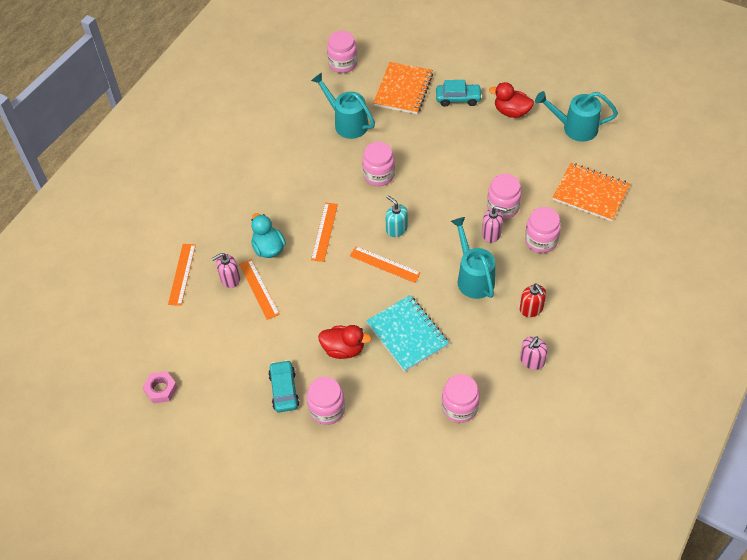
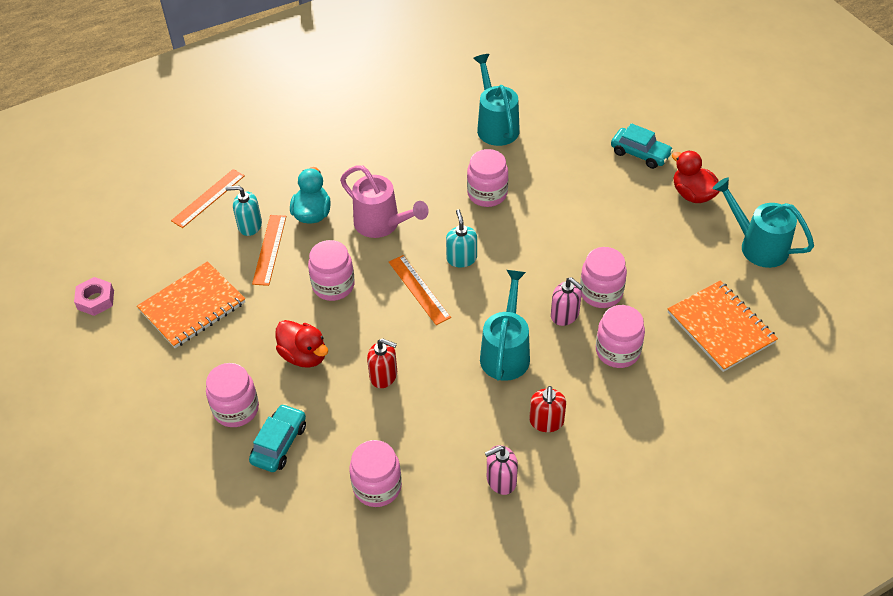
camera: 30 degrees right, 5 degrees down
(230, 279) = (249, 225): pink soap dispenser -> turquoise soap dispenser
(284, 390) = (210, 365): turquoise car -> turquoise car (279, 443)
(324, 231) = (382, 224): orange ruler -> pink watering can
(343, 64) = (539, 65): pink jar -> pink jar (333, 286)
(403, 89) = (584, 118): orange notebook -> orange notebook (192, 306)
(407, 334) = (384, 376): turquoise notebook -> red soap dispenser

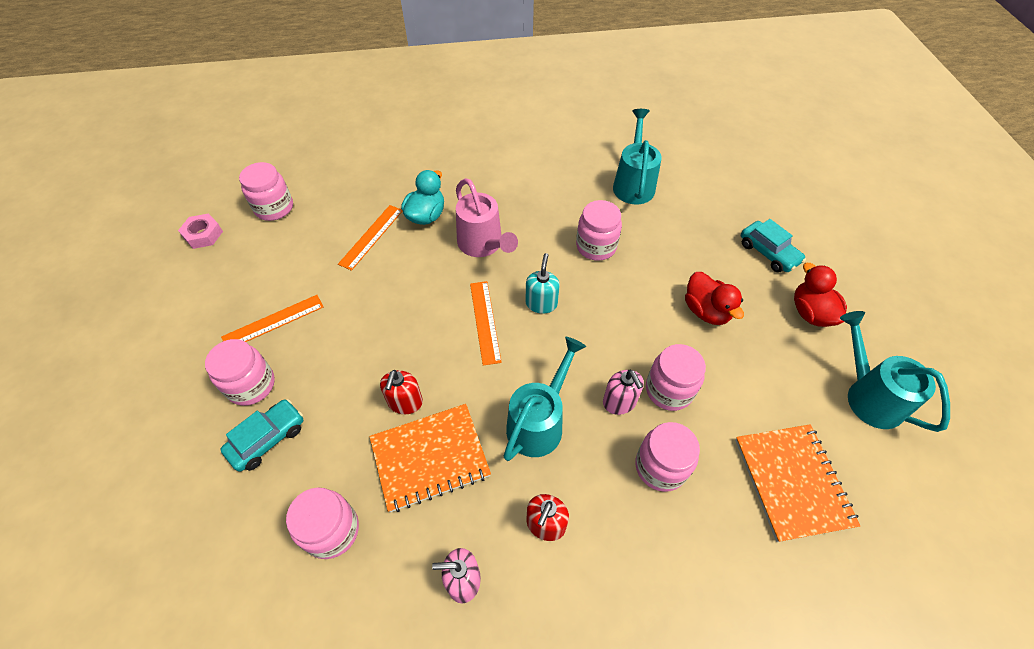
camera: 20 degrees right, 5 degrees up
(192, 306) = (276, 268): orange notebook -> orange notebook (430, 458)
(208, 198) = (347, 174): orange ruler -> orange ruler (273, 322)
(249, 225) = (367, 209): turquoise soap dispenser -> none
(304, 355) = (343, 352): red duck -> red duck (706, 311)
(333, 286) = (408, 290): pink jar -> pink jar (274, 208)
(384, 376) = (405, 402): red soap dispenser -> red soap dispenser turned 60 degrees clockwise

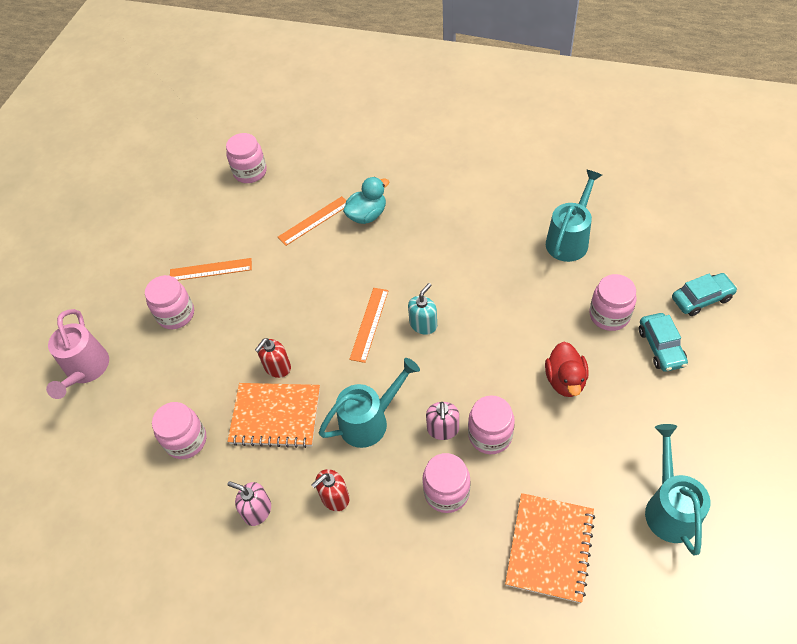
camera: 30 degrees right, 0 degrees up
(203, 235) = (189, 180): pink nut -> none
(267, 439) = (171, 359): turquoise car -> turquoise car (701, 298)
(483, 245) = (401, 257): pink watering can -> pink watering can (86, 371)
(596, 246) = (499, 289): pink jar -> pink jar (609, 315)
(810, 313) = (664, 416): red duck -> none

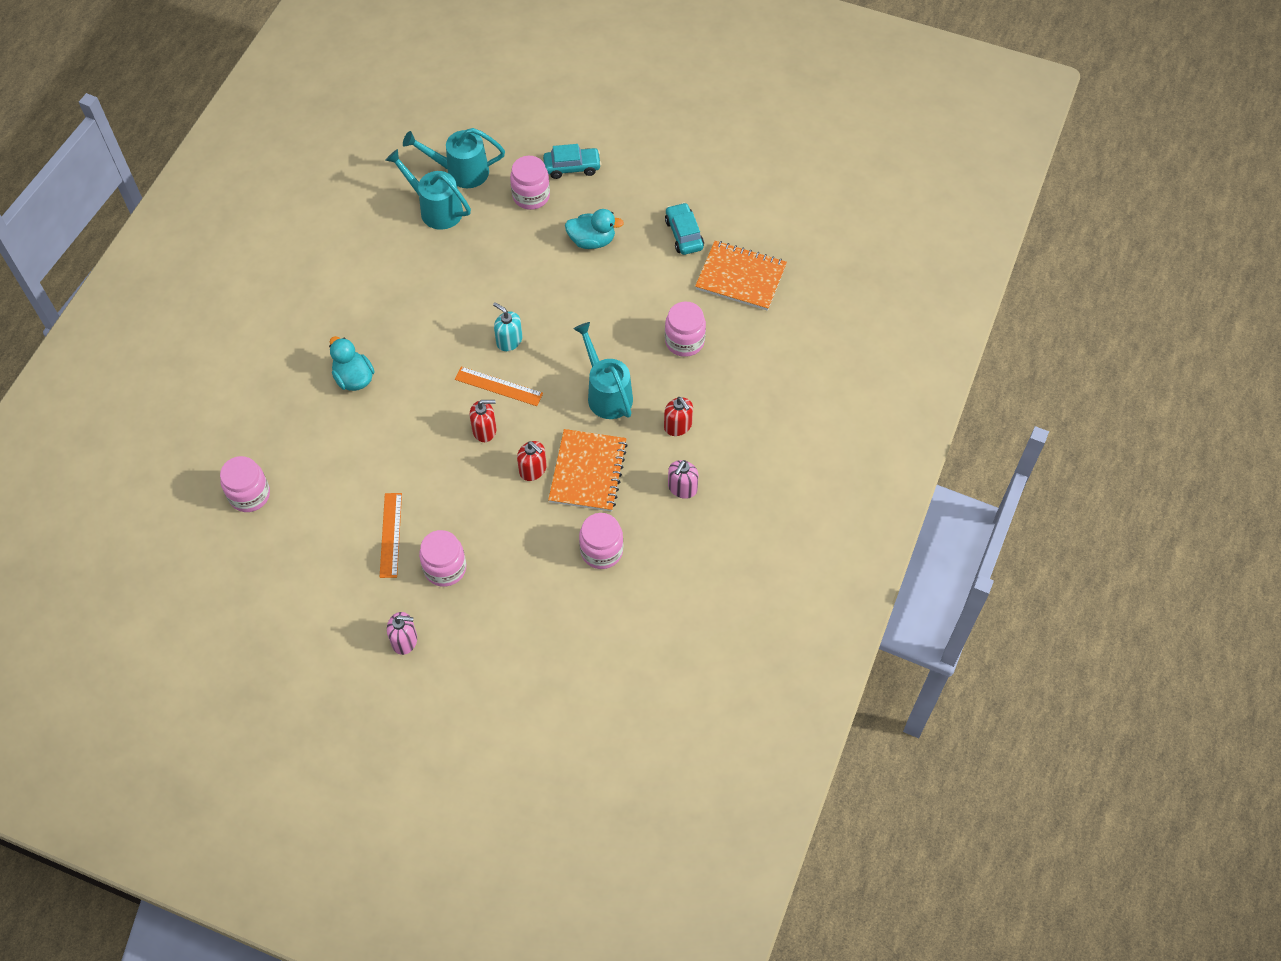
camera: 90 degrees left, 5 degrees up
(86, 371) = (500, 656): pink watering can -> none
(314, 221) = (347, 429): orange ruler -> none
(319, 321) = (484, 430): none -> red soap dispenser
(443, 429) = (625, 337): pink soap dispenser -> pink soap dispenser (404, 640)
(490, 435) = (636, 303): pink jar -> none
(565, 380) = (592, 240): red duck -> turquoise duck
(669, 507) = (717, 195): turquoise watering can -> turquoise watering can (460, 171)
(701, 298) = (528, 128): turquoise car -> turquoise car (684, 234)

